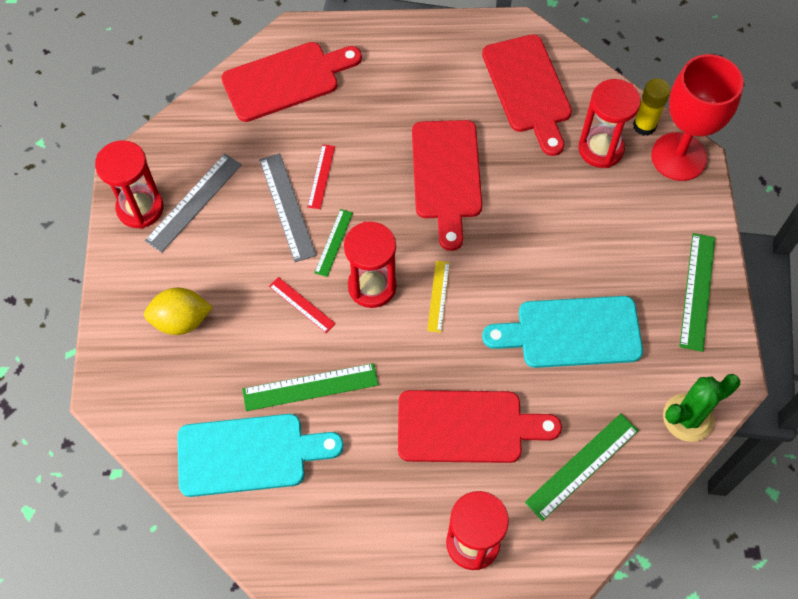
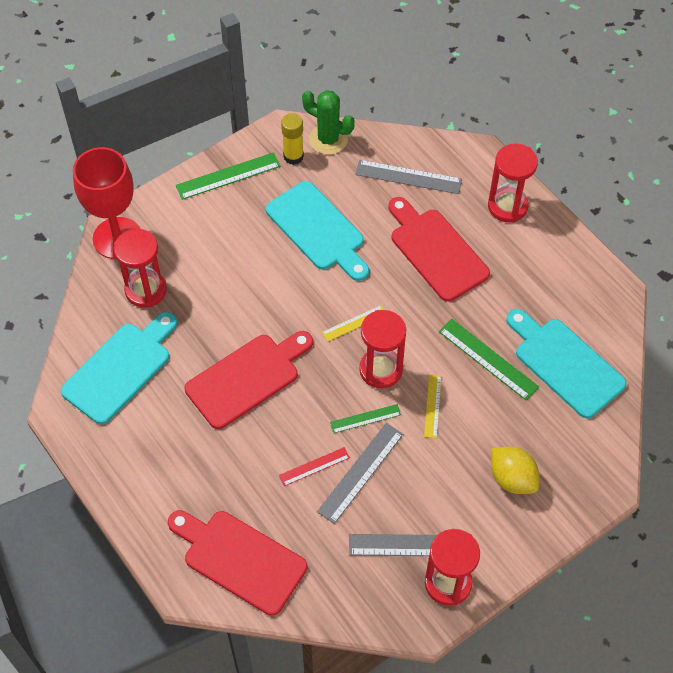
camera: 125 degrees left, 5 degrees down
(302, 305) = (432, 406): red ruler -> yellow ruler
(528, 89) = (120, 369): red cutting board -> turquoise cutting board
(582, 466) = (408, 177): green ruler -> grey ruler
(644, 126) = (103, 273): yellow glue stick -> yellow glue stick (293, 156)

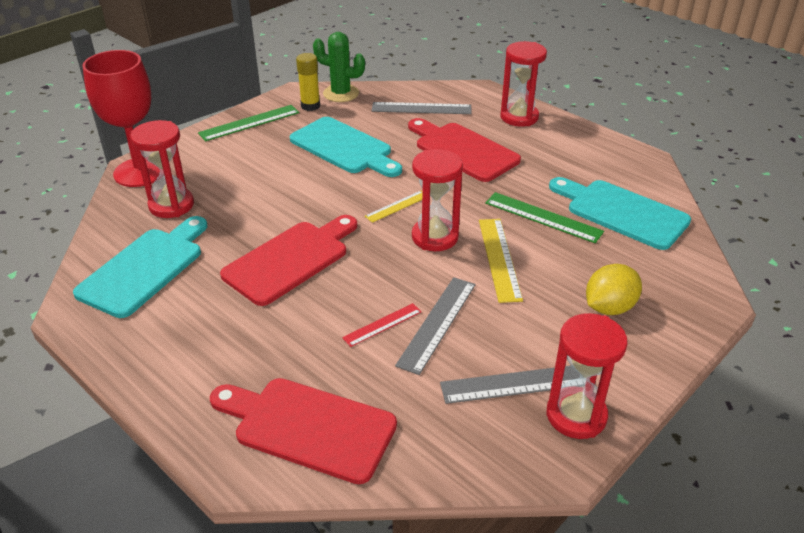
camera: 10 degrees left, 20 degrees down
(365, 418) = (429, 277): green ruler -> none
(432, 406) = (499, 258): yellow ruler -> yellow ruler, size x1.65
(512, 478) = (609, 307): yellow lemon -> yellow lemon turned 75 degrees counterclockwise

